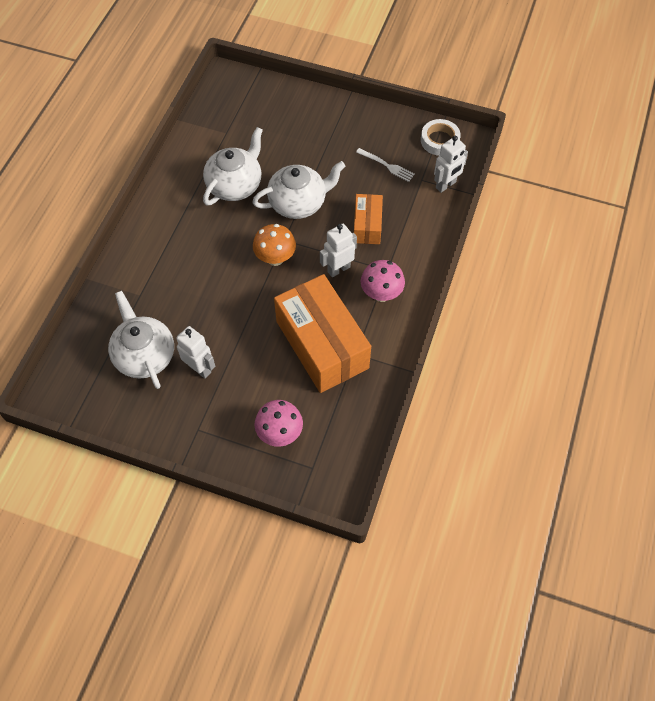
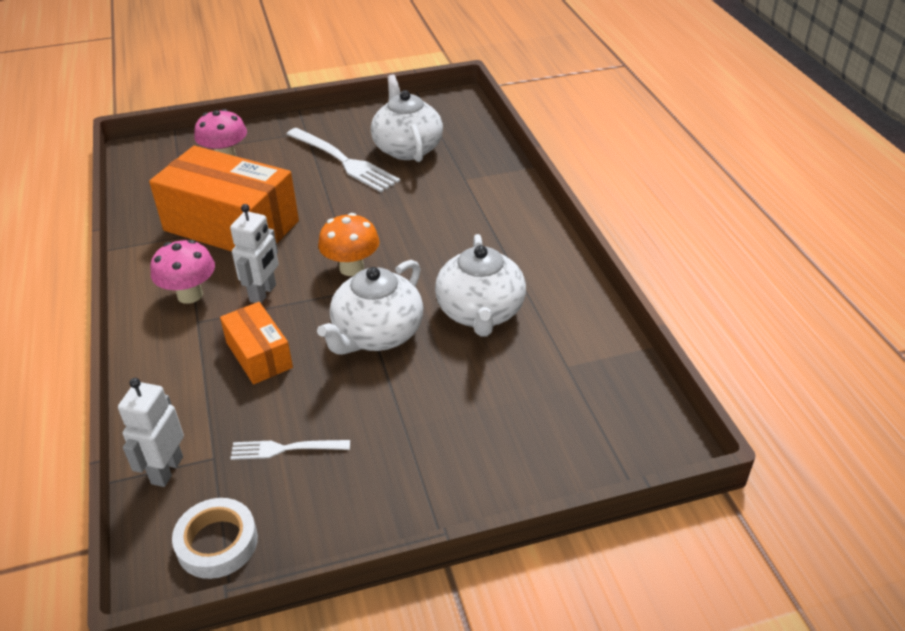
camera: 145 degrees right, 20 degrees down
(144, 355) = (407, 148): white teapot -> white teapot turned 135 degrees counterclockwise
(199, 368) = (344, 161): white robot -> white fork

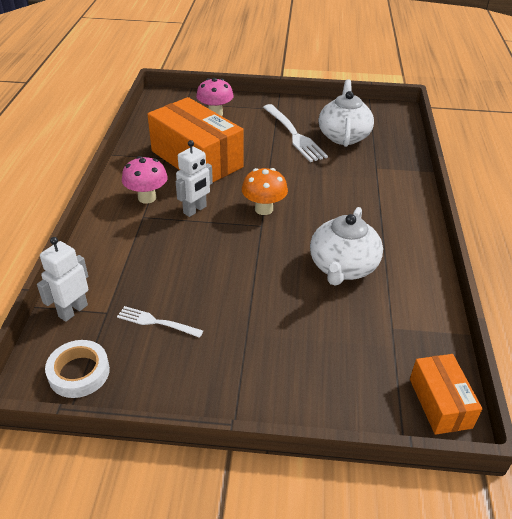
camera: 20 degrees right, 0 degrees up
(259, 355) = (171, 251): orange box -> orange box (440, 403)
(377, 334) = (259, 261): white teapot -> none

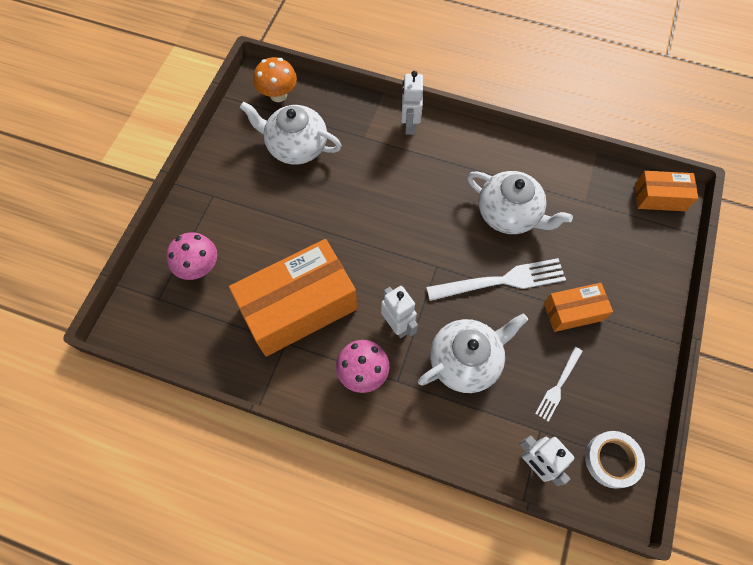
camera: 75 degrees left, 25 degrees up
(170, 254) = (465, 360): none -> white teapot
(245, 327) = (573, 312): none -> orange box
(264, 209) = (410, 258): orange mushroom -> orange mushroom (278, 95)
(294, 135) = (278, 193): white fork -> white fork (502, 280)
(407, 190) = (409, 125): none -> white robot

